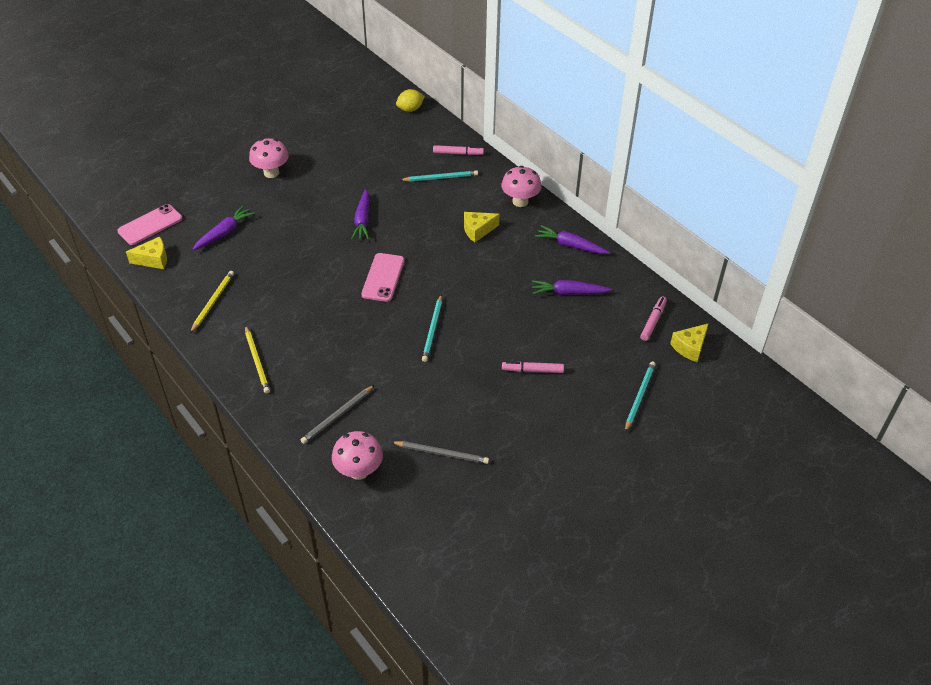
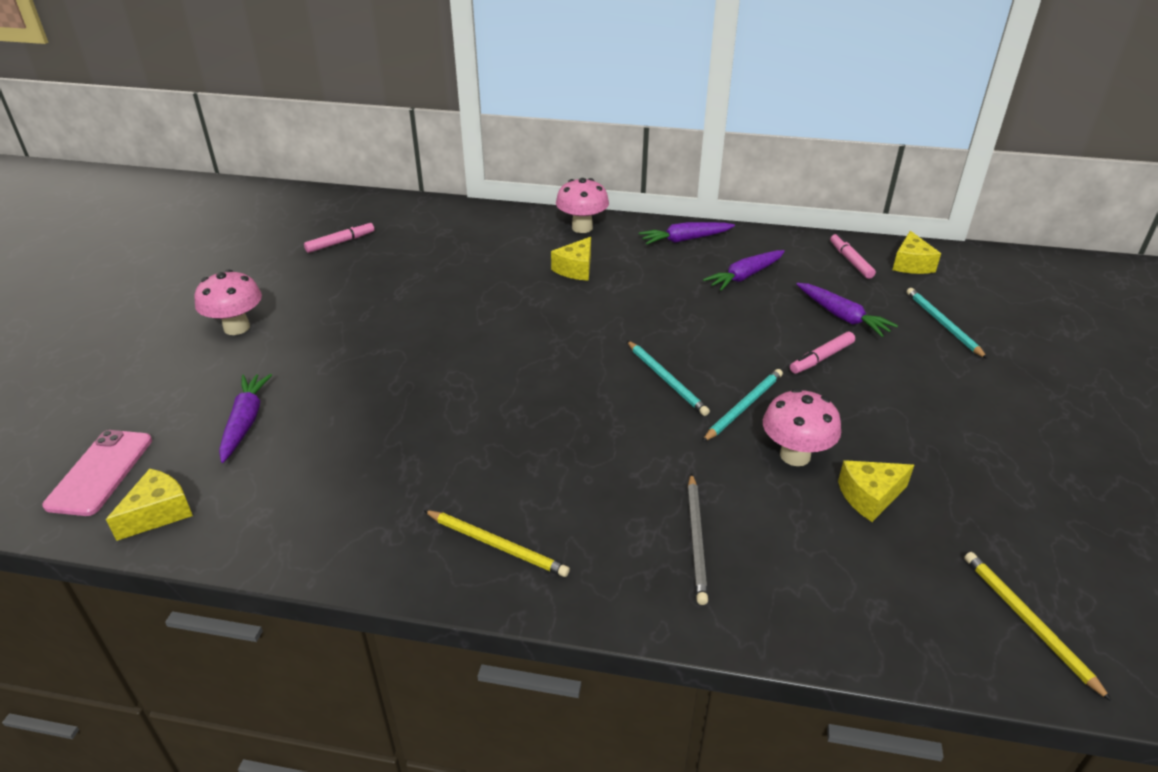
camera: 40 degrees left, 10 degrees down
(213, 302) = (331, 512): yellow pencil -> yellow pencil (1028, 622)
(359, 471) = (817, 586): pink mushroom -> pink mushroom (795, 455)
(362, 220) = (429, 319): purple carrot -> purple carrot (842, 316)
(383, 277) = (534, 360): pink phone -> none
(410, 109) = (347, 203): yellow lemon -> none
(440, 178) = (468, 244): turquoise pencil -> turquoise pencil (744, 406)
(442, 453) = (870, 497): grey pencil -> yellow cheese
(458, 153) = (457, 217): pink marker -> pink marker (340, 242)

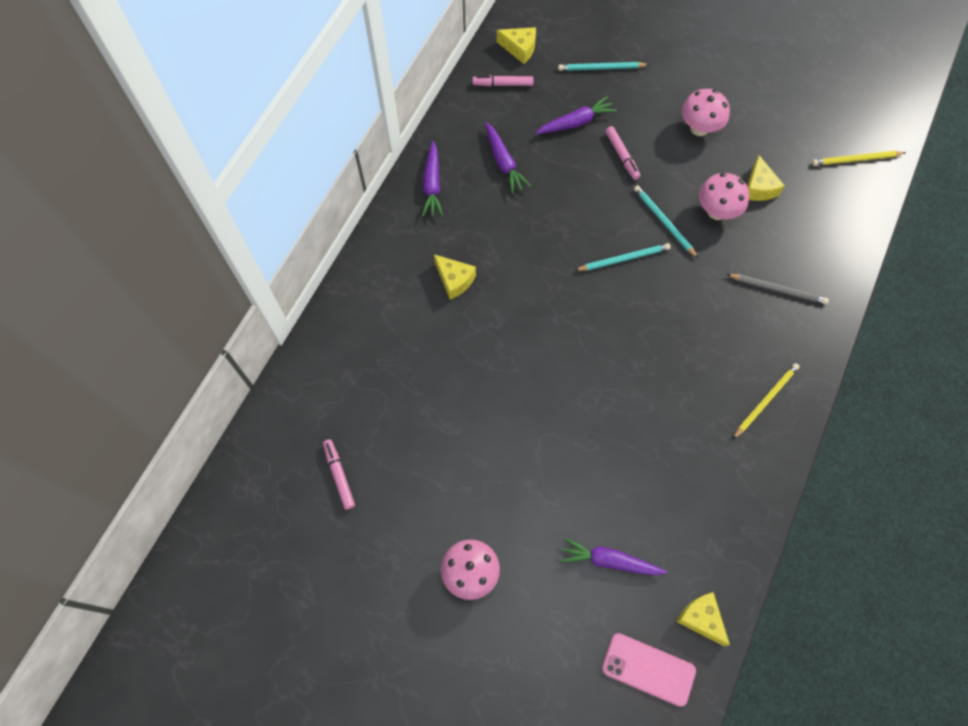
camera: 75 degrees left, 30 degrees up
(582, 228) = (383, 258): pink mushroom -> pink mushroom (699, 128)

